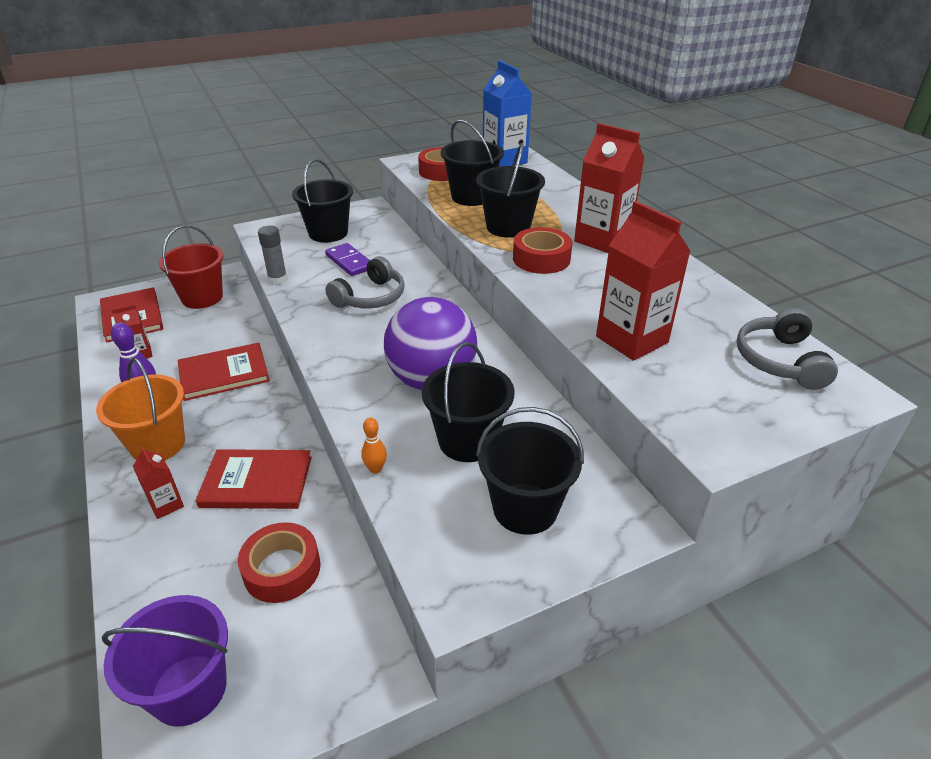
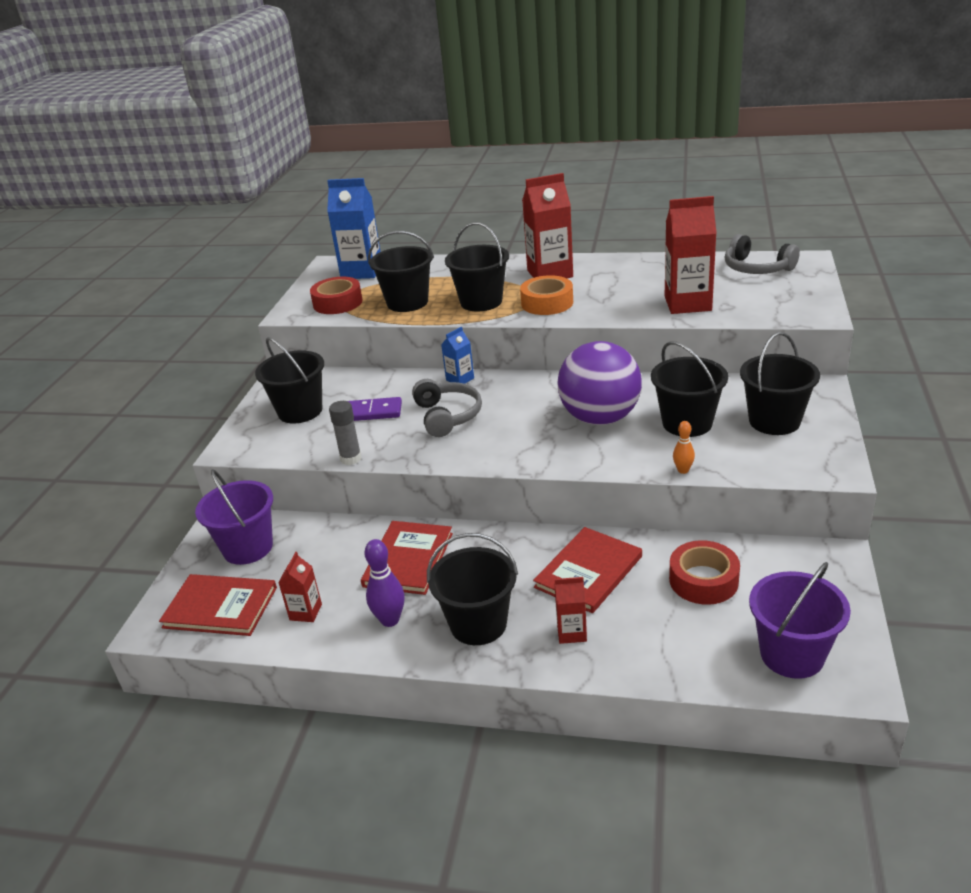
camera: 50 degrees left, 5 degrees down
(158, 444) = (478, 624): orange bucket -> black bucket
(202, 297) = (248, 548): red bucket -> purple bucket
(433, 281) = (460, 379): none -> blue carton
(541, 259) = (547, 303): red tape -> orange tape

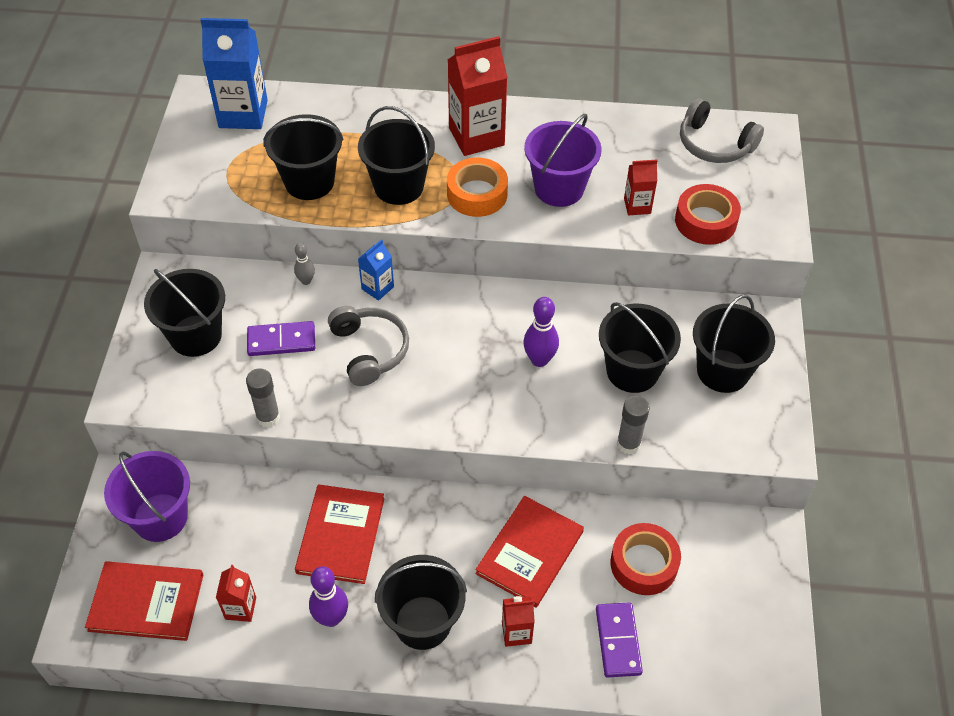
camera: 10 degrees left, 20 degrees up
(338, 303) = (222, 176): red tape -> red tape (705, 221)
(399, 377) = (306, 281): none -> grey bowling pin
(600, 418) = (539, 360): purple ball -> purple bowling pin
(677, 640) = (618, 641): none -> purple domino
(683, 470) = (628, 444): orange bowling pin -> grey glue stick
(687, 303) = (637, 206): red carton -> red carton, size x0.51
(792, 654) = (724, 657): purple bucket -> purple bucket (559, 188)

